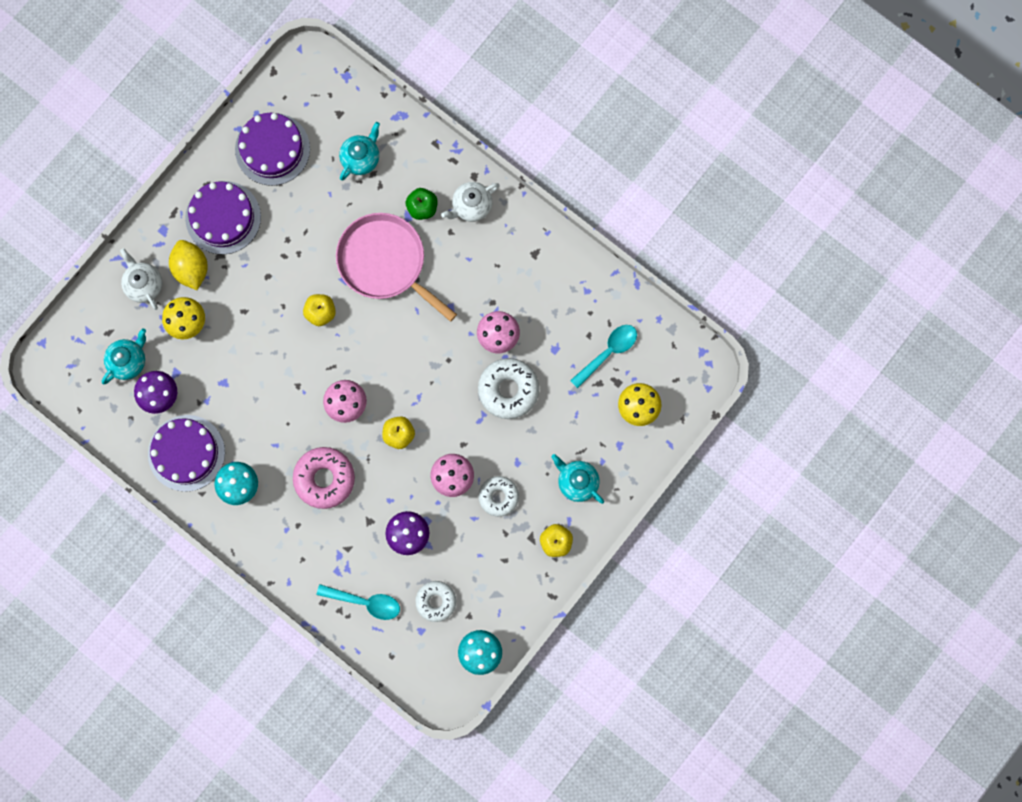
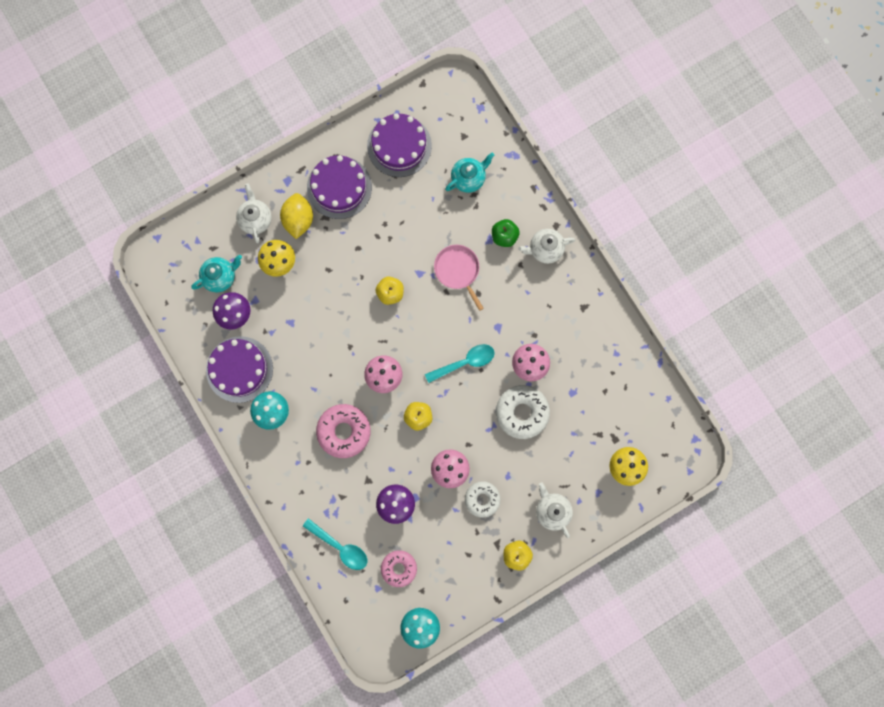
camera: 20 degrees right, 0 degrees up
(385, 262) = (458, 270): pink pan -> pink pan, size x0.59
(436, 601) = (399, 568): white donut -> pink donut
(577, 482) = (552, 510): turquoise teapot -> white teapot
(608, 352) = (616, 411): turquoise spoon -> turquoise spoon (465, 362)

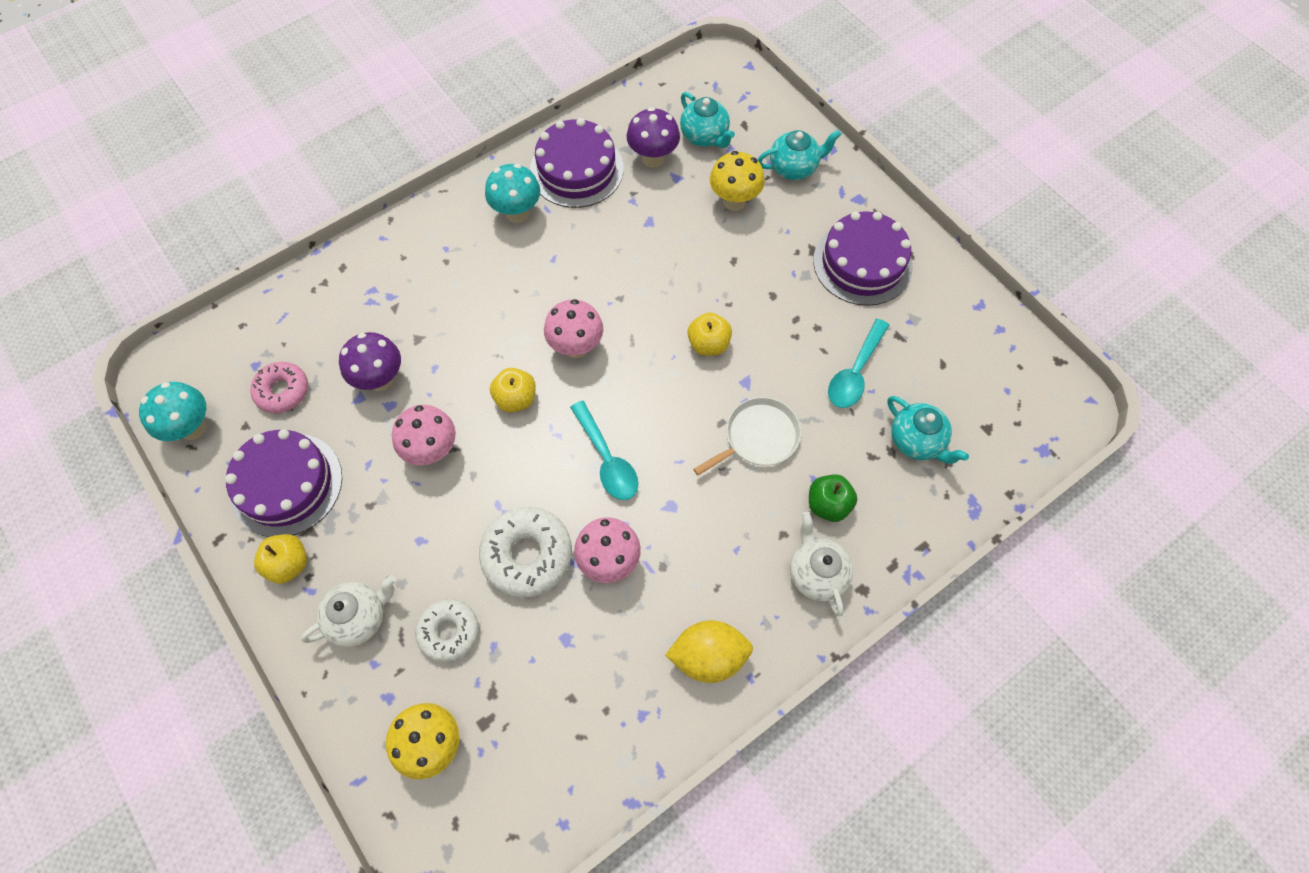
camera: 85 degrees right, 15 degrees down
(256, 219) = (794, 168): white teapot -> turquoise teapot
(298, 220) = (802, 217): yellow lemon -> yellow lemon (708, 656)
(340, 547) = (321, 311): turquoise spoon -> turquoise spoon (855, 372)
(344, 431) = (491, 301): pink donut -> none
(399, 146) = (947, 337): purple cake -> purple cake (286, 484)
(458, 270) = (758, 437): pink pan -> white pan
(482, 499) = (383, 503): white donut -> white donut (449, 632)

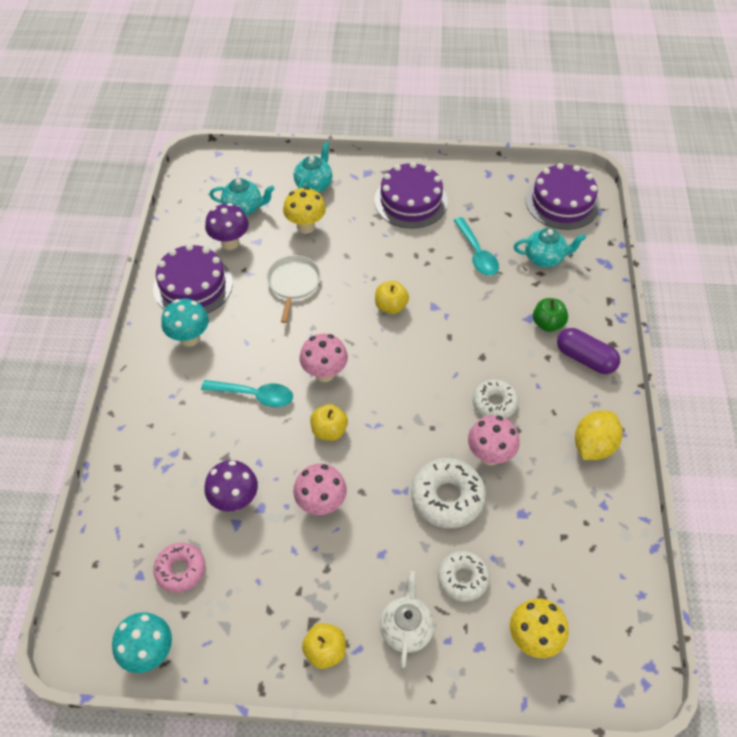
camera: 50 degrees left, 10 degrees down
(286, 484) = (260, 614): purple cake -> purple cake (562, 202)
(607, 459) = (420, 410): turquoise spoon -> turquoise spoon (254, 395)
(676, 522) = (494, 403): none -> white donut
(758, 437) = (475, 326): white pan -> white pan (293, 283)
(816, 573) = (585, 358): white teapot -> purple capsule

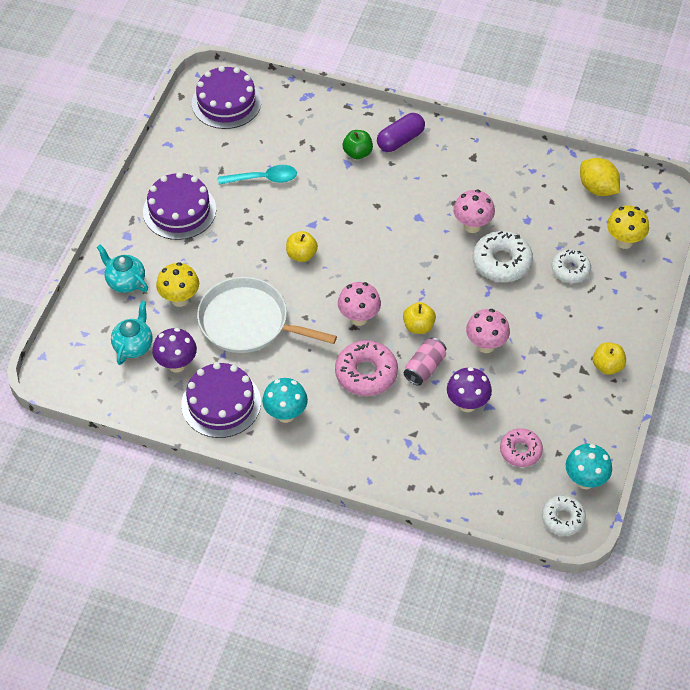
camera: 75 degrees left, 0 degrees up
(254, 395) = (366, 373): turquoise spoon -> pink donut
(274, 448) = (425, 368): none -> pink can
(293, 283) = (248, 322): white pan -> white pan, size x1.69
(406, 629) = (601, 313): white teapot -> none
(494, 403) = (425, 210): white donut -> white donut (562, 518)
(544, 258) = (286, 134): turquoise teapot -> none
(593, 446) = (481, 160): yellow lemon -> yellow lemon (597, 188)

